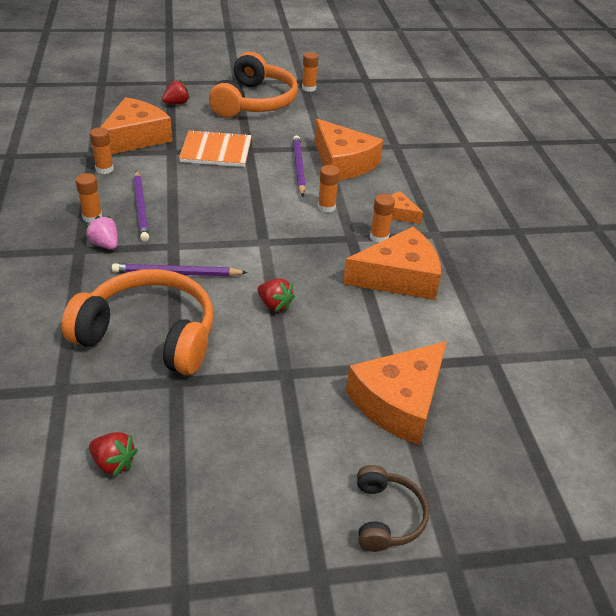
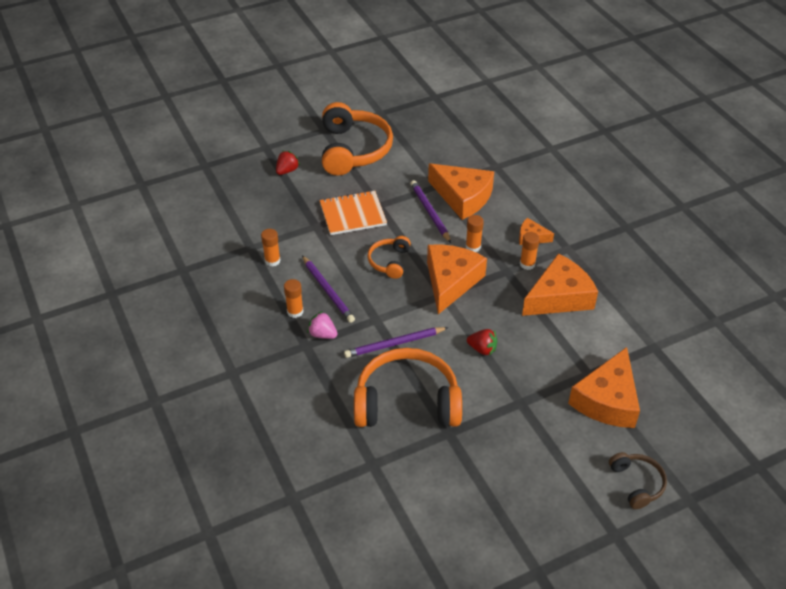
camera: 15 degrees left, 5 degrees up
(113, 463) = (444, 505): red strawberry -> none
(135, 138) = (276, 220): orange cheese -> orange cheese (451, 281)
(226, 198) = (389, 261): none -> orange headphones
(308, 88) = (391, 120): orange glue stick -> none

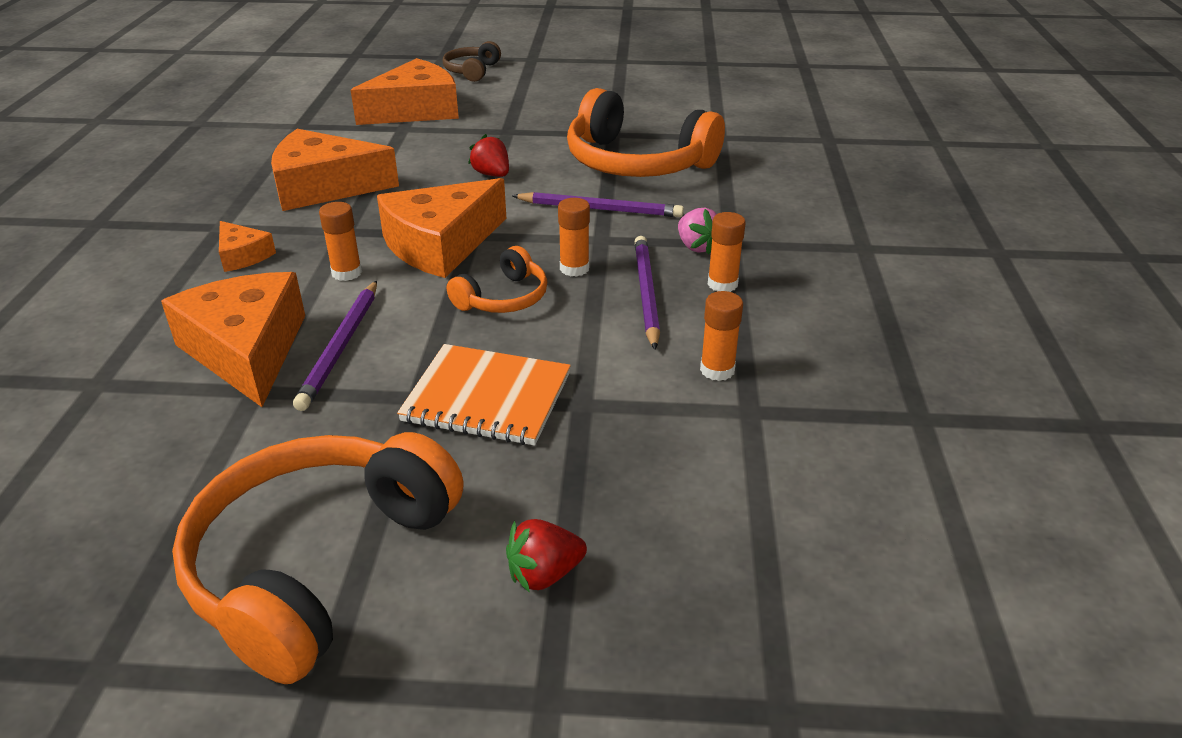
camera: 150 degrees left, 10 degrees down
(527, 264) = (305, 228): orange glue stick -> orange glue stick (574, 268)

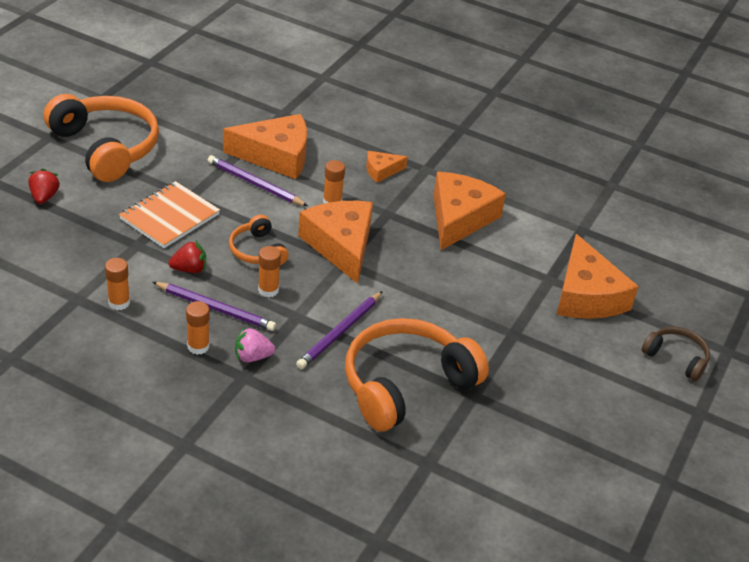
camera: 110 degrees right, 5 degrees up
(492, 174) = (432, 299): red strawberry -> red strawberry (189, 269)

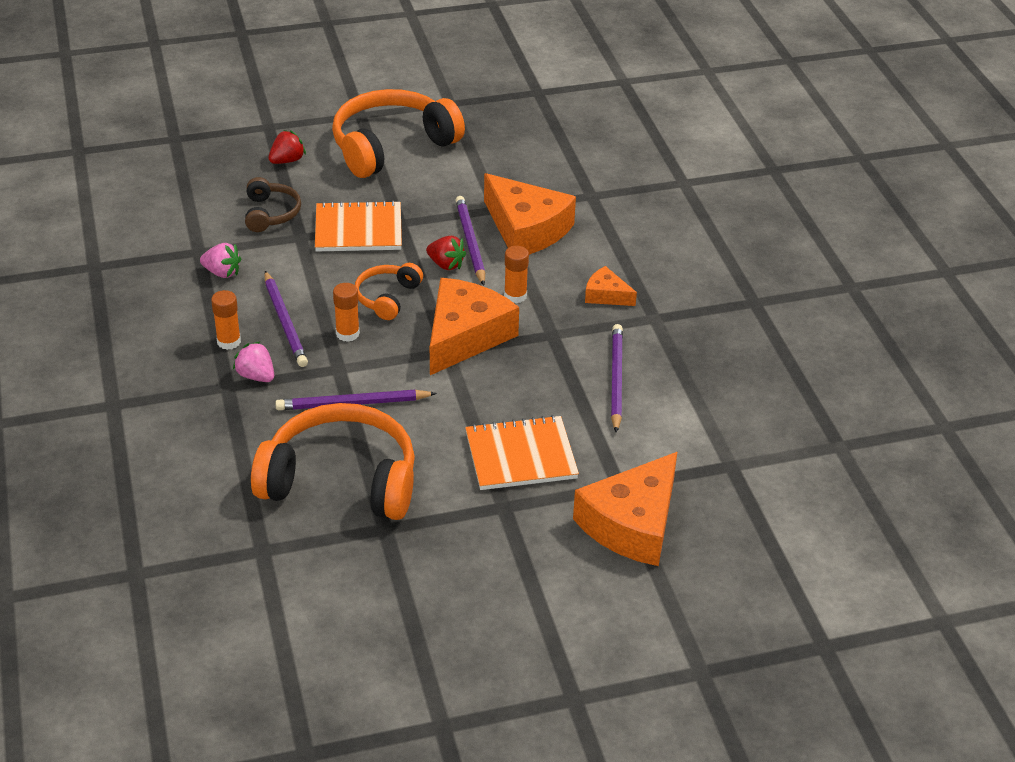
camera: 50 degrees right, 0 degrees up
(106, 147) = (391, 146): orange headphones -> orange headphones turned 135 degrees counterclockwise
(119, 302) = (222, 272): orange glue stick -> pink strawberry
(189, 269) = (311, 279): red strawberry -> red strawberry (446, 264)
(459, 218) = (616, 379): orange cheese -> purple pencil
(478, 297) = (521, 456): none -> orange notebook
(676, 358) = (632, 638): brown headphones -> brown headphones (270, 213)

